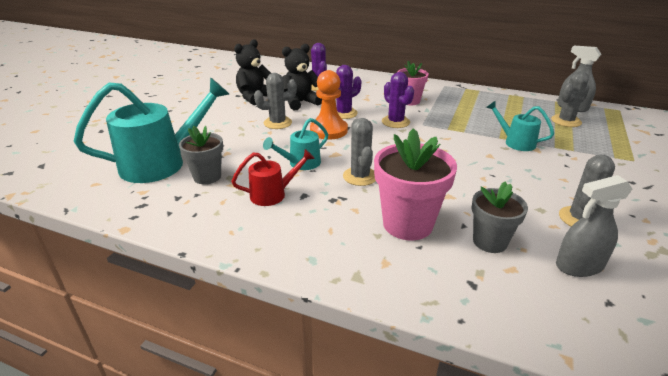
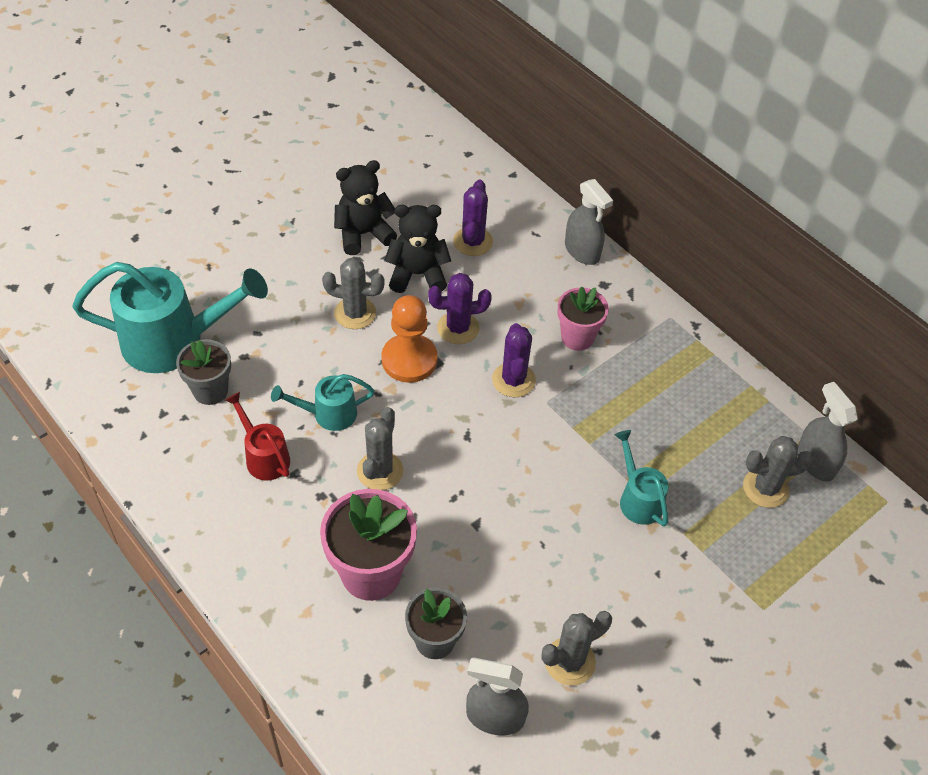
camera: 25 degrees right, 20 degrees up
(273, 194) = (263, 456): red watering can -> red watering can turned 135 degrees counterclockwise
(377, 77) = (582, 251): none -> grey spray bottle

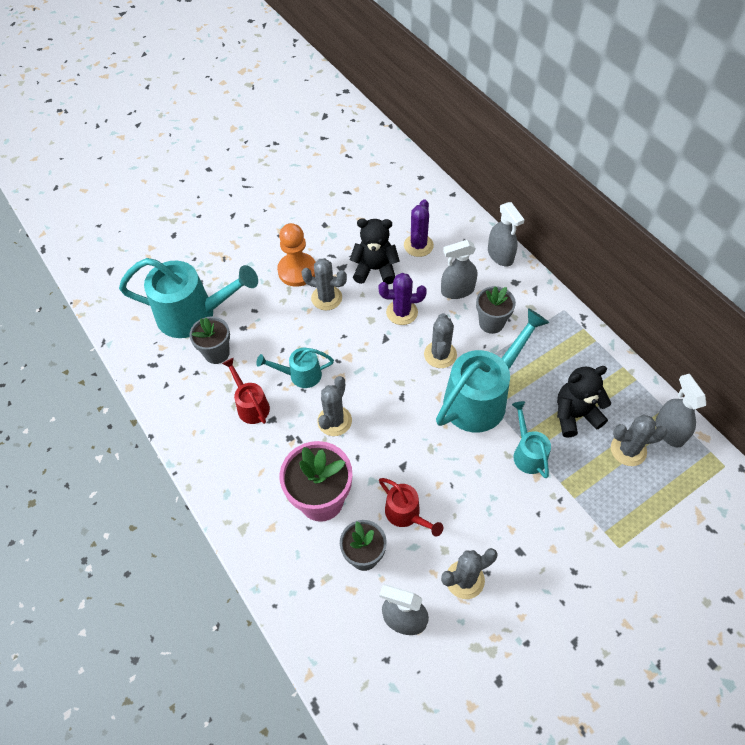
camera: 10 degrees right, 5 degrees up
(363, 234) = (338, 237): black teddy bear -> black teddy bear (575, 415)
(409, 360) = (363, 335): orange pawn -> orange pawn (297, 271)
(487, 585) = (406, 514): none -> red watering can
(513, 380) = (440, 354): purple cactus -> grey cactus
(529, 297) = (457, 290): none -> grey spray bottle
(573, 431) = (482, 397): none -> turquoise watering can
(577, 337) = (491, 323): pink flower pot -> grey flower pot

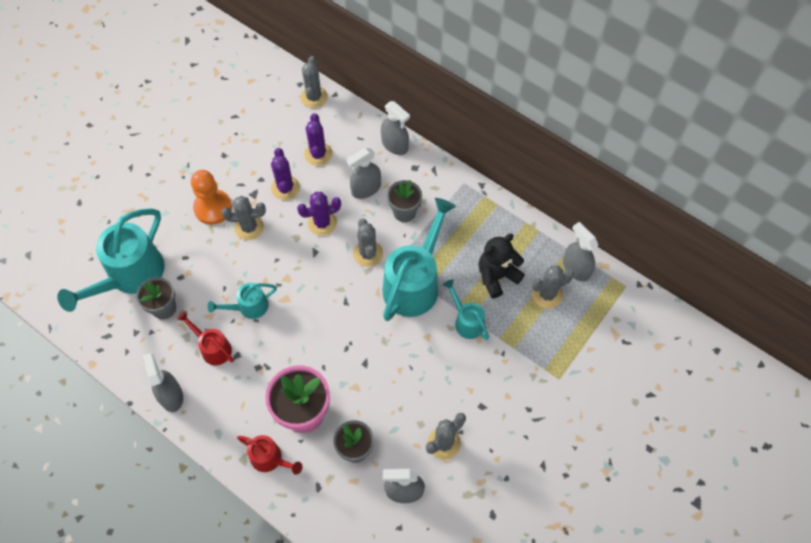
camera: 20 degrees left, 5 degrees up
(193, 441) = (171, 395): none -> grey spray bottle
(195, 314) = (130, 276): turquoise watering can -> turquoise watering can turned 135 degrees clockwise
(334, 421) = (293, 340): grey cactus -> grey cactus (314, 97)
(375, 269) = (285, 188): black teddy bear -> purple cactus
(406, 514) = (380, 404): red watering can -> red watering can (270, 459)

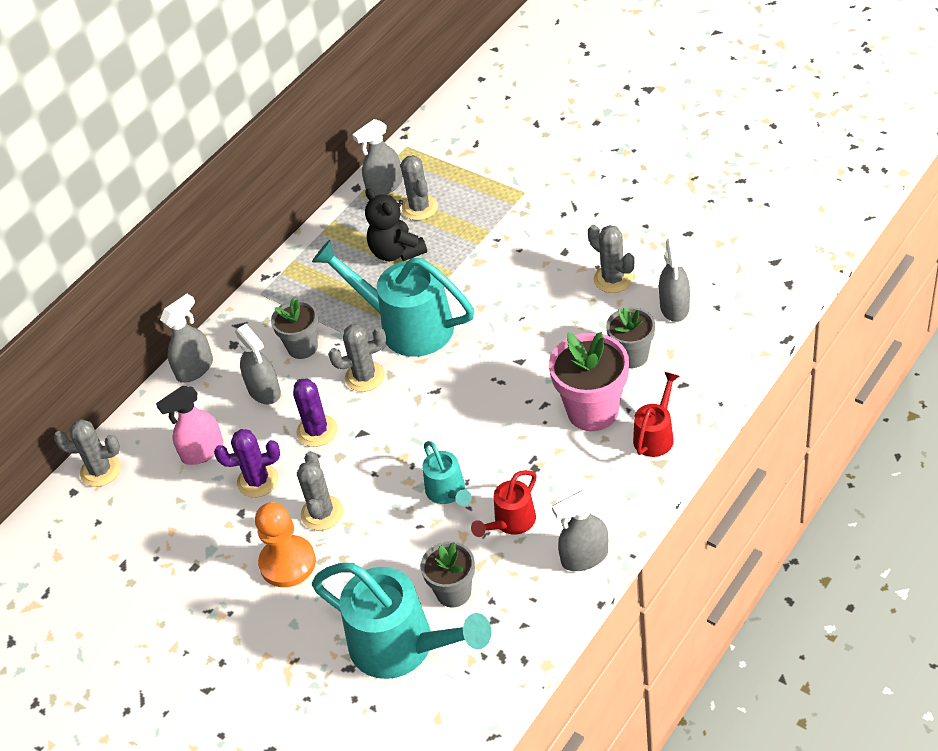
camera: 85 degrees left, 15 degrees down
(318, 154) = (202, 451): purple cactus -> pink spray bottle
(466, 321) = (457, 274): turquoise watering can -> none

